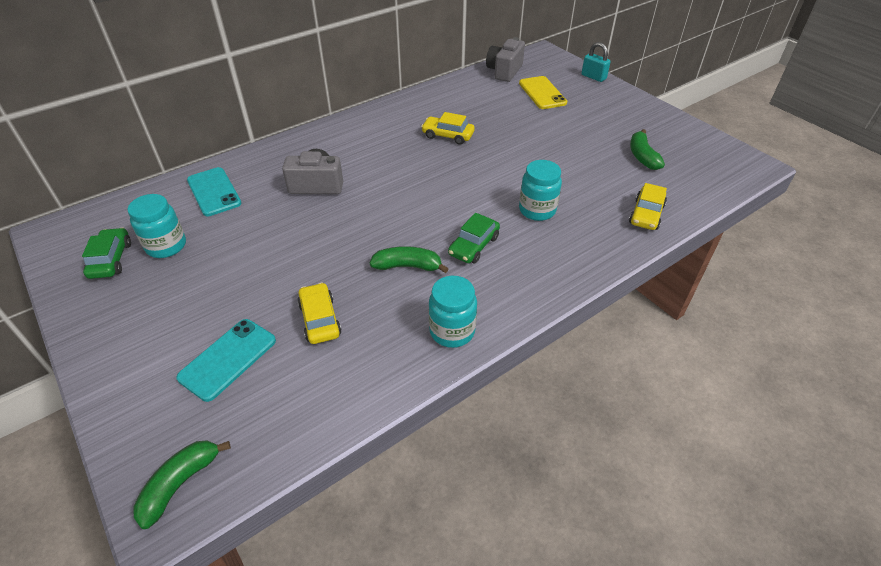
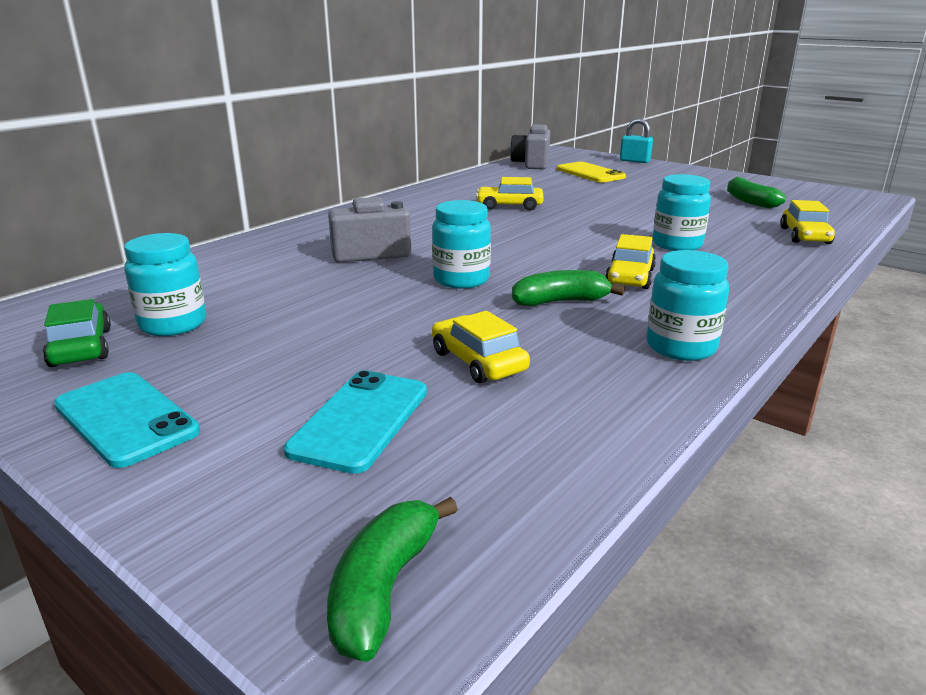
camera: 15 degrees left, 20 degrees down
(214, 192) = (219, 272): turquoise phone -> turquoise phone (125, 419)
(358, 228) = (461, 280): none -> turquoise jar
(473, 246) = (630, 277): green car -> yellow car

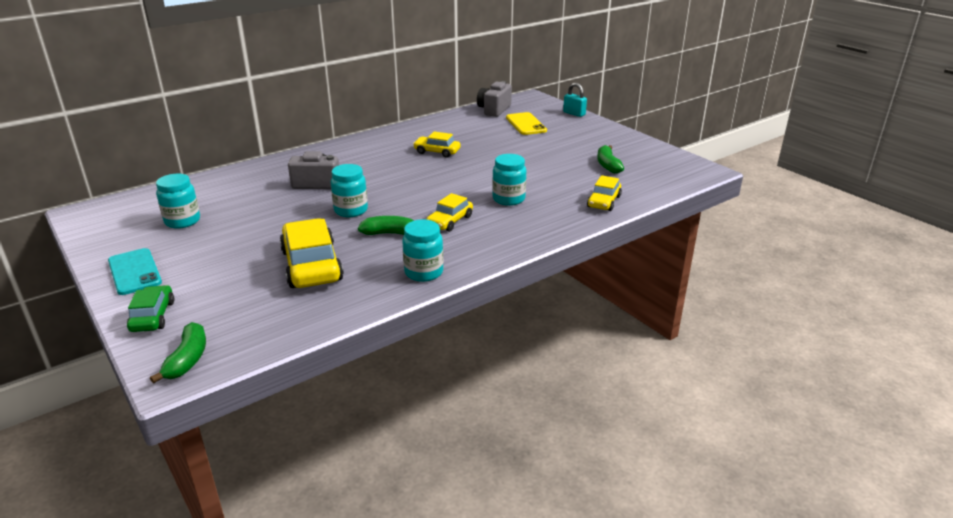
camera: 15 degrees right, 5 degrees up
(81, 347) = (134, 229): green car -> green car (153, 316)
(360, 420) = (231, 289): turquoise phone -> none
(384, 588) = (187, 359): green banana -> green banana turned 150 degrees clockwise
(478, 361) = (311, 265): yellow car -> yellow car, size x1.77

